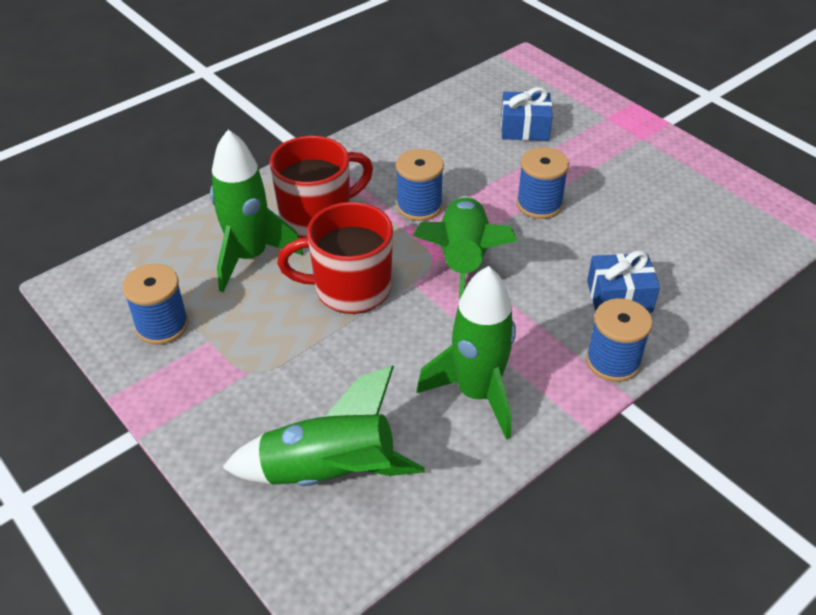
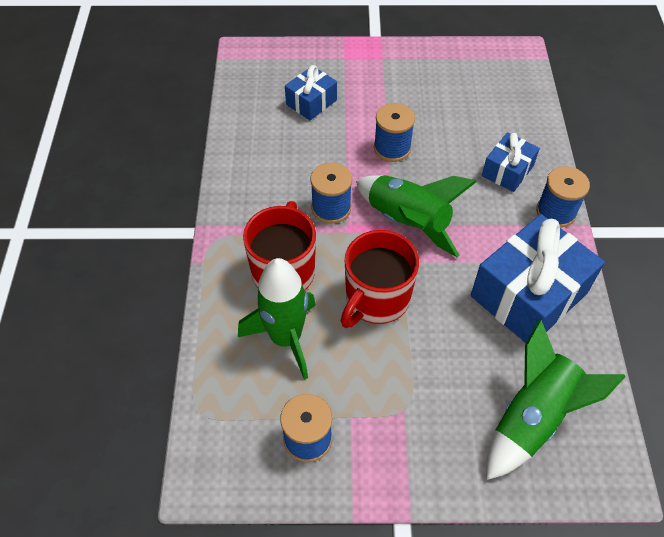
camera: 50 degrees left, 10 degrees up
(477, 393) = (528, 294): green rocket -> blue gift

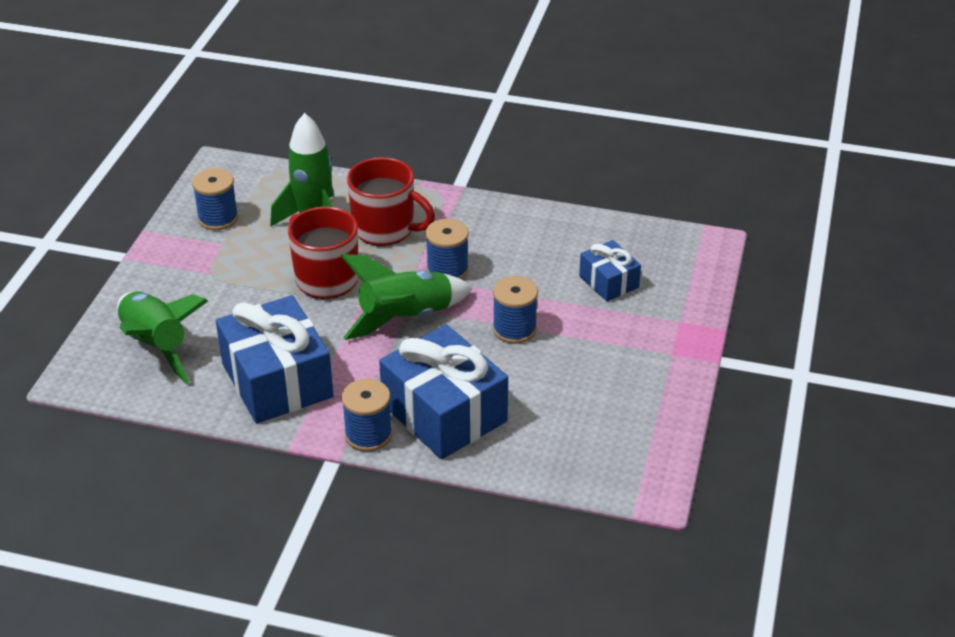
camera: 105 degrees right, 15 degrees down
(507, 171) = (444, 413): blue gift -> blue gift, size x1.90

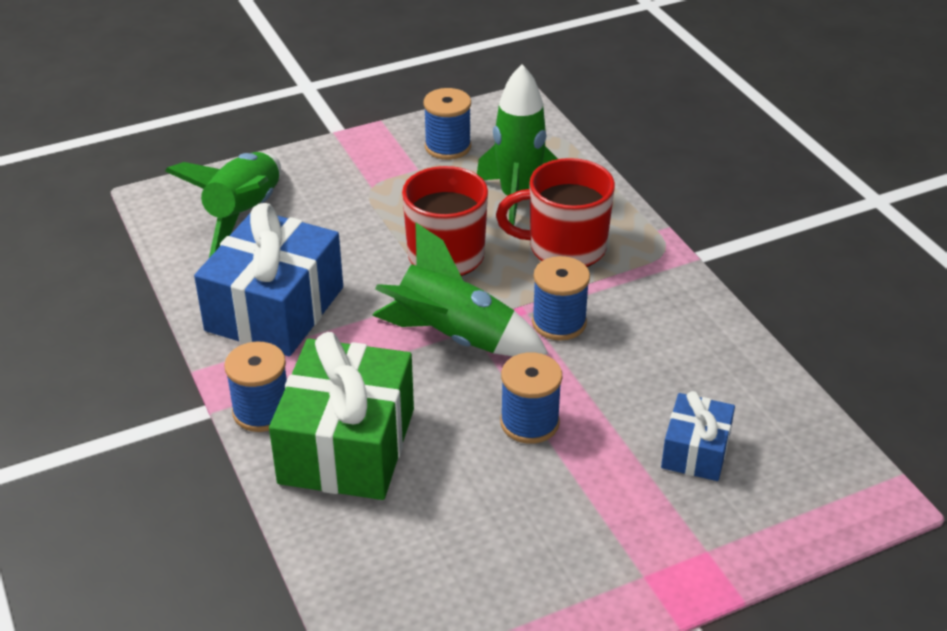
camera: 50 degrees right, 0 degrees up
(385, 229) = (564, 248): red mug -> red mug turned 105 degrees clockwise
(444, 413) = (347, 446): blue gift -> green gift

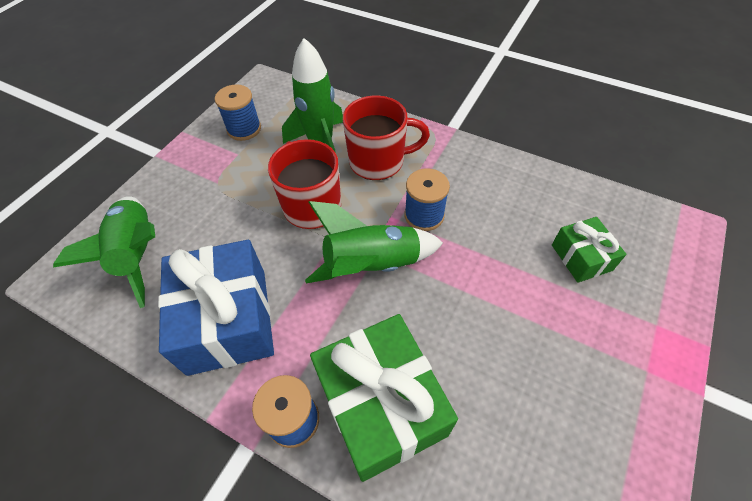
camera: 35 degrees left, 15 degrees up
(529, 422) = (477, 301): blue spool -> none
(564, 248) = (378, 161): red mug -> red mug turned 150 degrees counterclockwise
(695, 451) = (581, 257): blue gift -> green gift

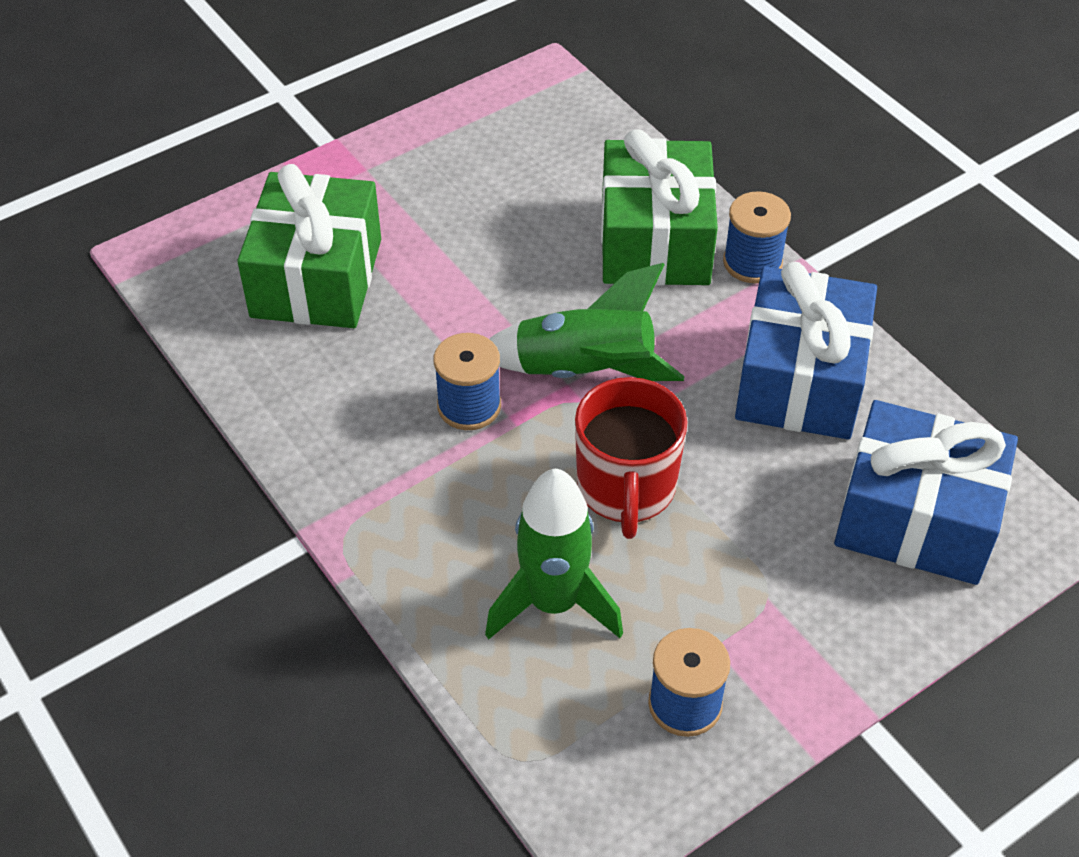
camera: 155 degrees left, 5 degrees down
(138, 254) = (916, 518): green rocket -> blue gift
(378, 161) = (476, 521): red mug -> none
(581, 257) = (317, 278): green gift -> green gift, size x1.90

